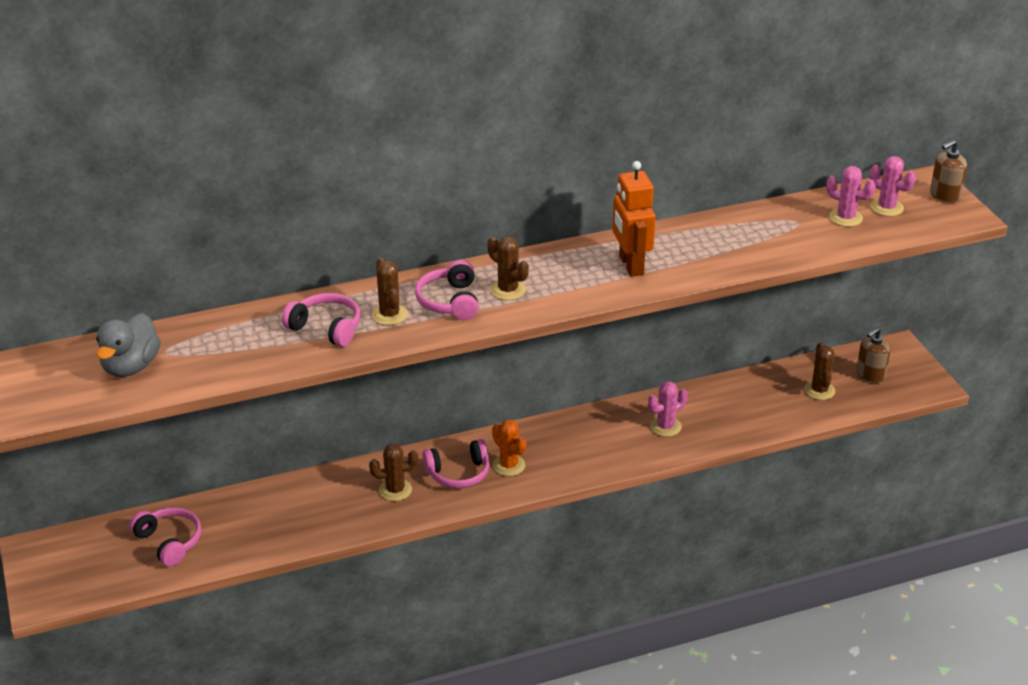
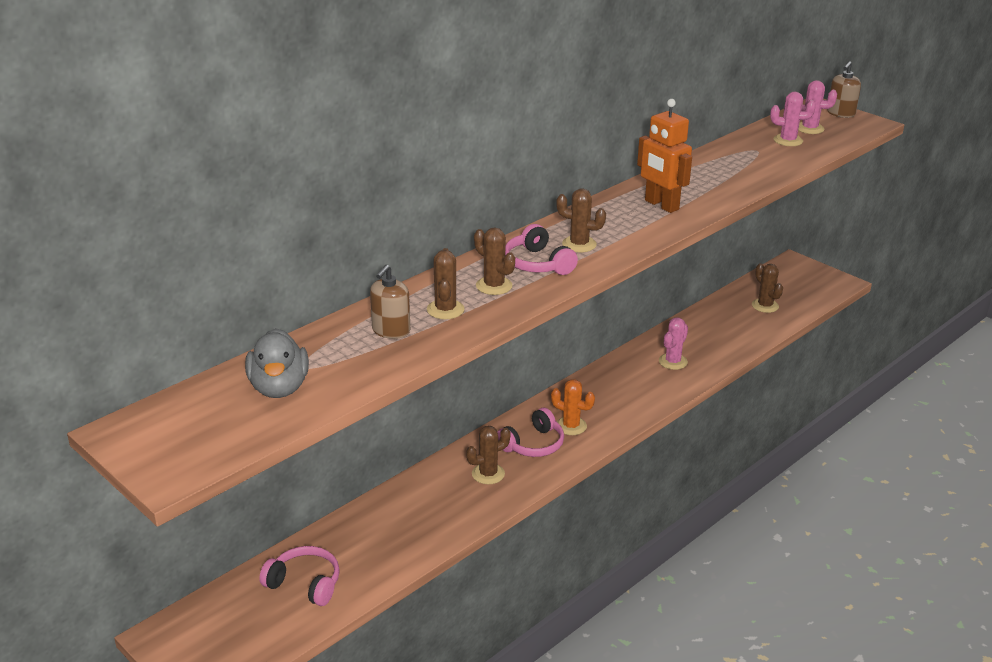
camera: 25 degrees left, 5 degrees down
(326, 328) = (445, 309): pink headphones -> brown cactus
(870, 375) = (791, 286): brown soap dispenser -> brown soap dispenser (391, 331)

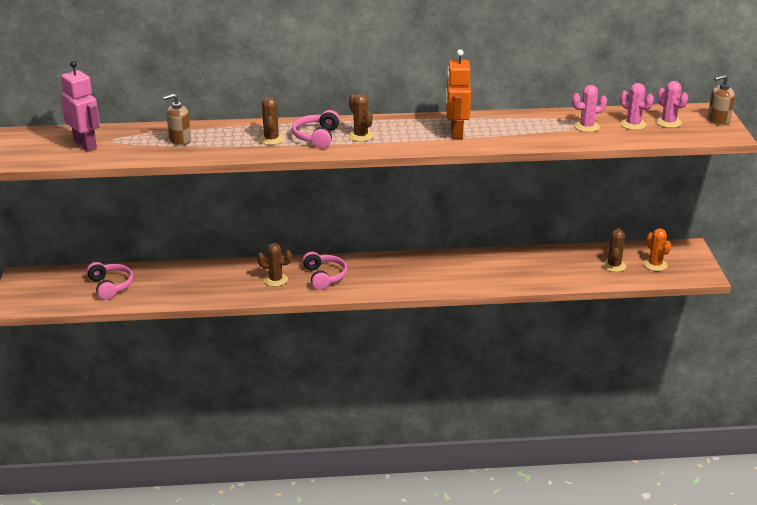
camera: 40 degrees right, 0 degrees up
(279, 388) = (85, 145): grey duck -> pink robot
(445, 309) = (224, 141): brown cactus -> none
(533, 444) = (324, 277): pink headphones -> pink headphones turned 105 degrees counterclockwise
(571, 426) = (362, 277): orange cactus -> orange cactus (655, 265)
(673, 362) = (486, 271): pink cactus -> pink cactus (586, 126)

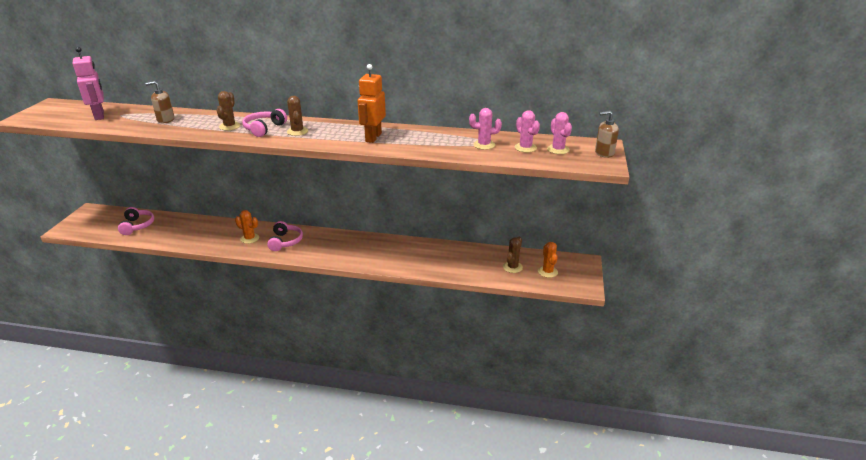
camera: 15 degrees right, 0 degrees up
(275, 280) = (249, 238): brown cactus -> orange cactus

